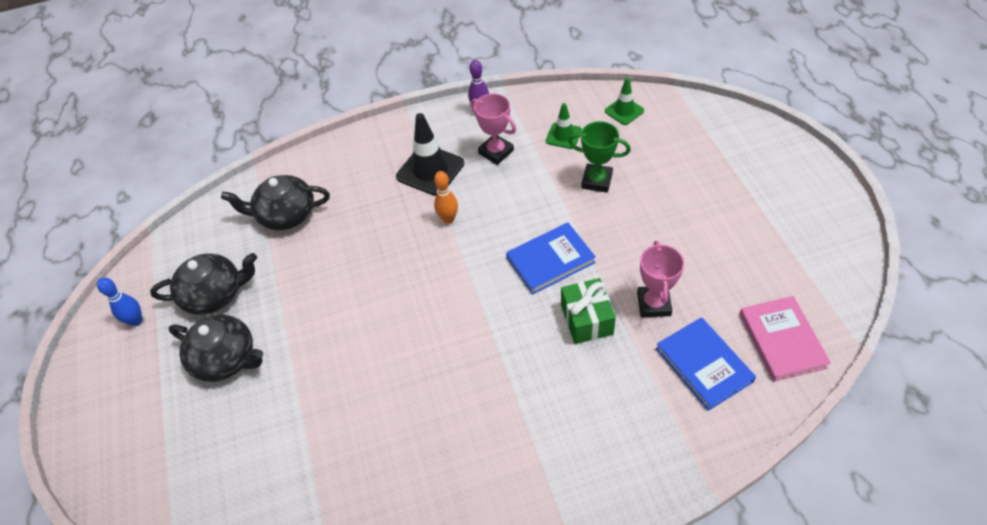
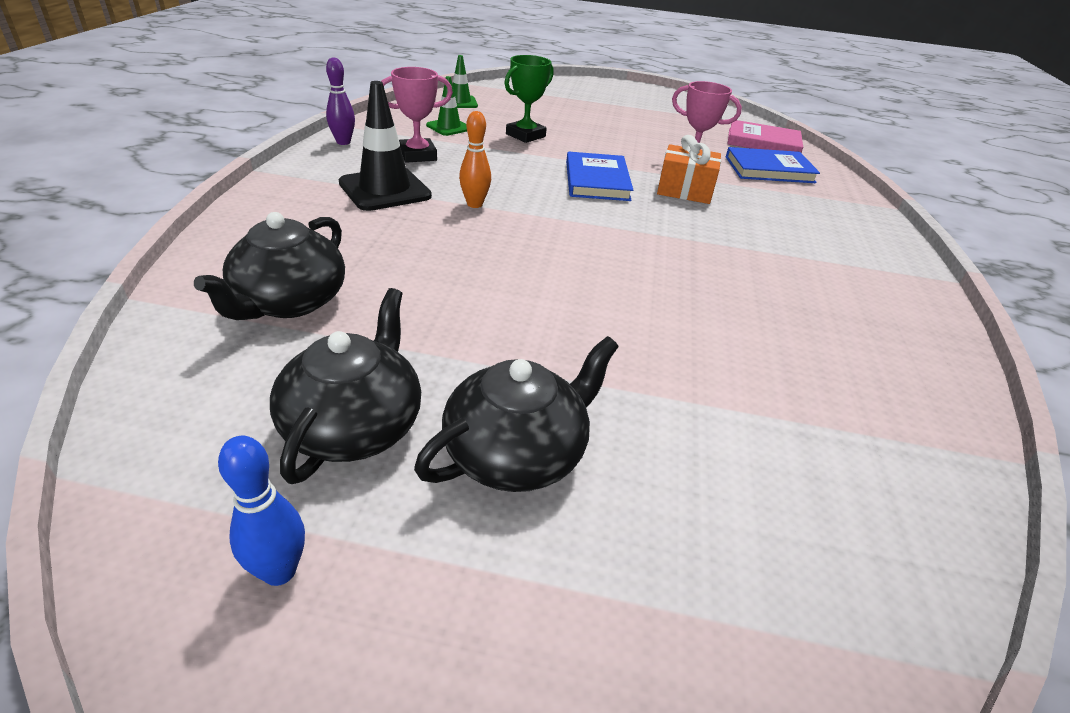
camera: 70 degrees left, 15 degrees down
(586, 319) = (684, 190): green gift -> orange gift

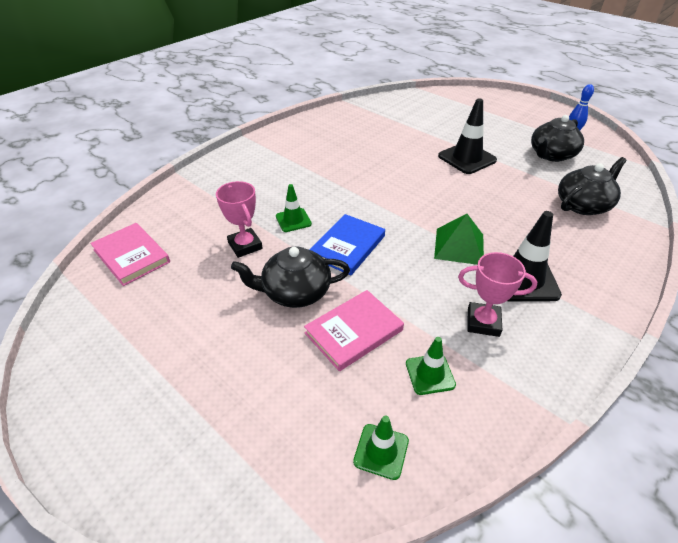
camera: 145 degrees left, 5 degrees up
(343, 142) = (557, 370): purple bowling pin -> none
(474, 204) = (459, 246): orange bowling pin -> green pyramid
(517, 453) = (498, 137): black teapot -> black teapot (295, 292)
(525, 135) = (353, 331): green trophy -> pink book
(550, 348) = (467, 158): none -> black traffic cone
(684, 190) = (293, 220): orange gift -> green traffic cone
(769, 170) = (193, 223): blue book -> none

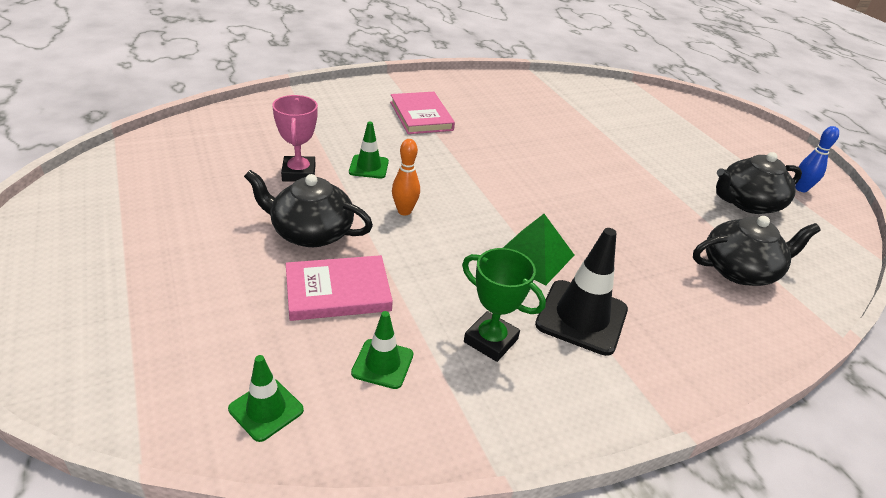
camera: 20 degrees right, 5 degrees down
(131, 256) = (185, 145): pink book -> pink book (421, 116)
(347, 246) = (404, 211): blue book -> orange bowling pin
(467, 158) = (628, 172): black traffic cone -> none
(483, 322) = (490, 340): pink trophy -> green trophy

